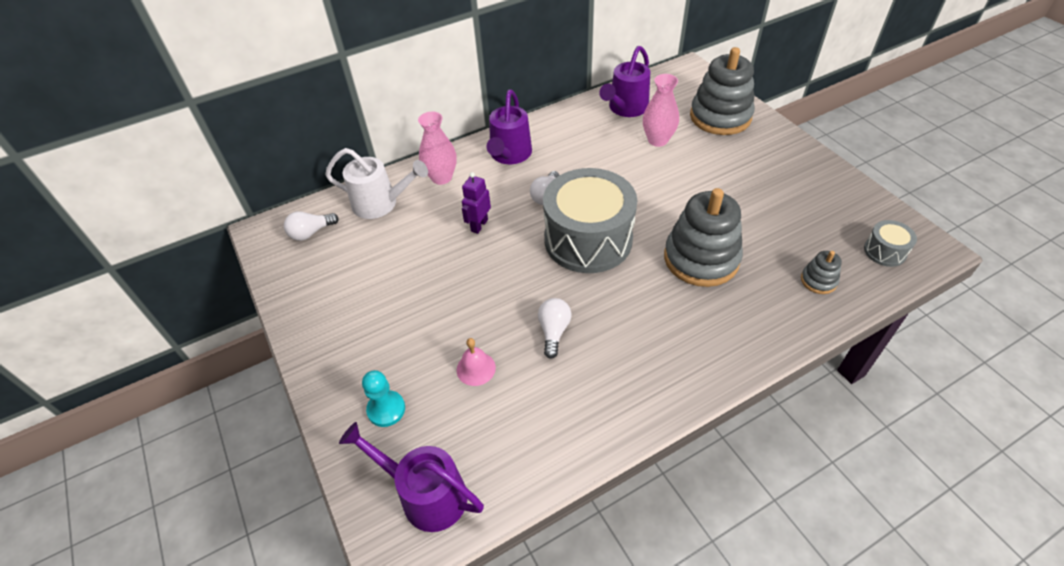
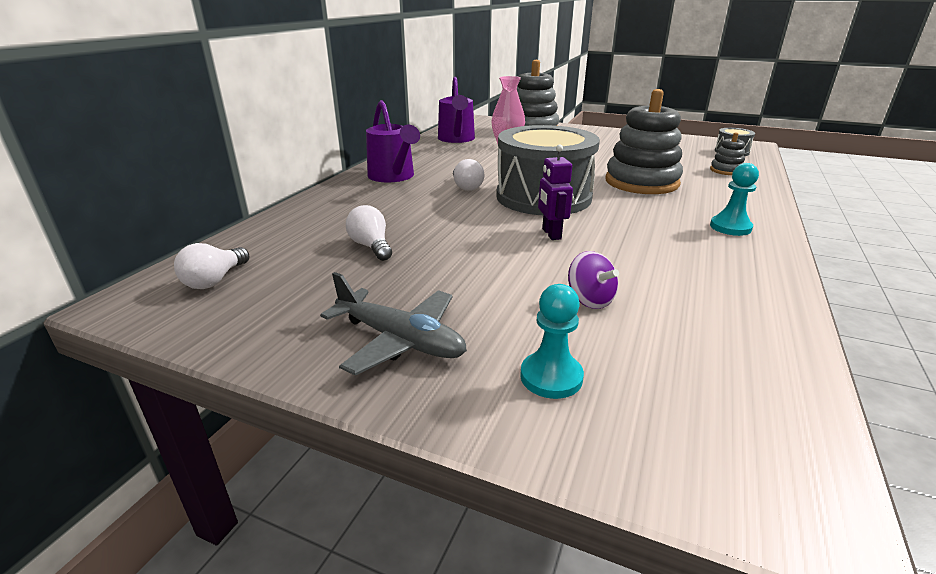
camera: 40 degrees left, 20 degrees down
(348, 338) = (400, 340): none -> grey plane
(381, 203) = (291, 234): white watering can -> none
(425, 494) = (728, 425): purple watering can -> none
(441, 177) = (341, 203): pink vase -> none
(476, 368) = (590, 300): pink bell -> purple spinning top
(479, 225) = (429, 217): purple robot -> purple robot (551, 234)
(554, 331) = (613, 250): white light bulb -> white light bulb (371, 246)
(682, 358) = (730, 227): none -> turquoise pawn

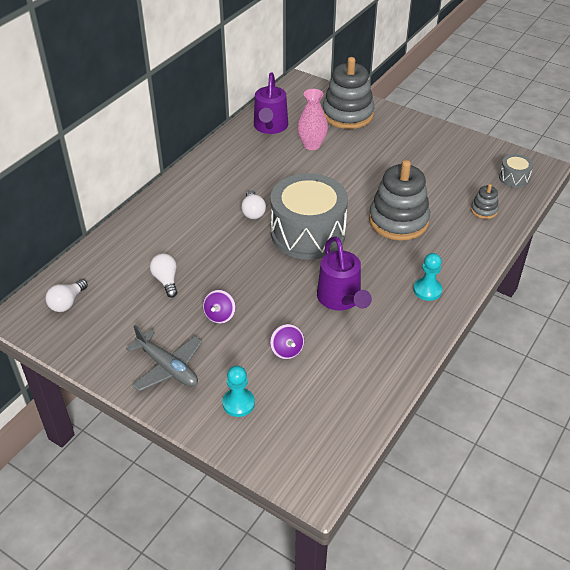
camera: 10 degrees right, 15 degrees up
(394, 177) = (199, 189): purple watering can -> purple watering can (341, 300)
(465, 273) = (220, 316): none -> purple spinning top
(551, 234) = (292, 282): purple robot -> none

